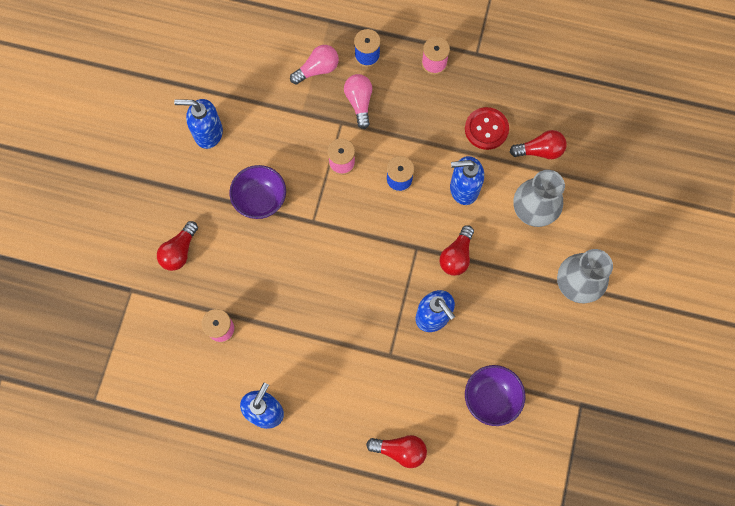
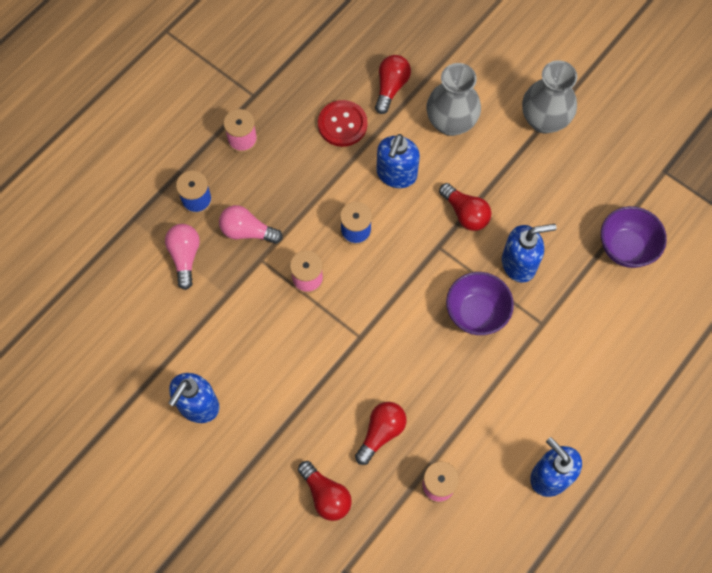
camera: 65 degrees left, 5 degrees down
(261, 200) = (308, 381): purple bowl -> purple bowl (476, 313)
(400, 450) = (645, 357): red light bulb -> red light bulb (381, 433)

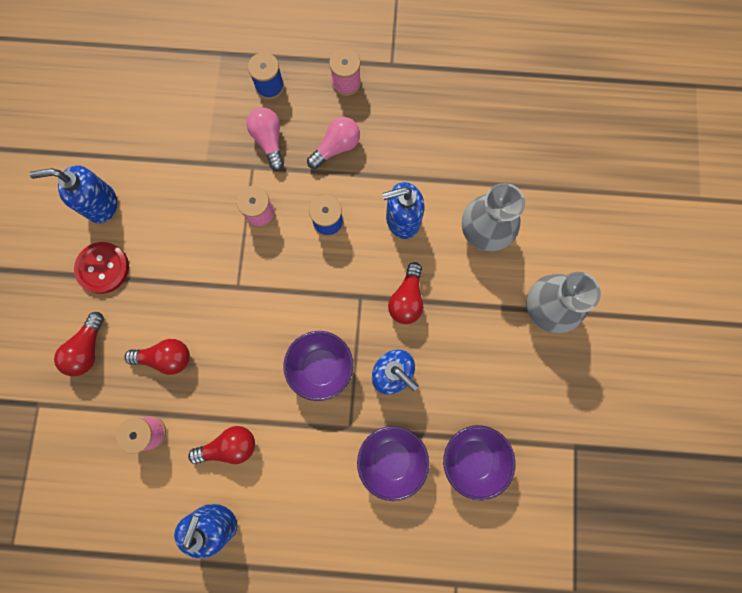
camera: 55 degrees right, 10 degrees up
(185, 257) = (216, 111): pink light bulb -> pink light bulb (336, 147)
(342, 124) = (416, 148): red button -> red button (103, 268)
(391, 87) = (480, 163): red light bulb -> red light bulb (229, 446)
(587, 307) = (391, 459): none -> purple bowl

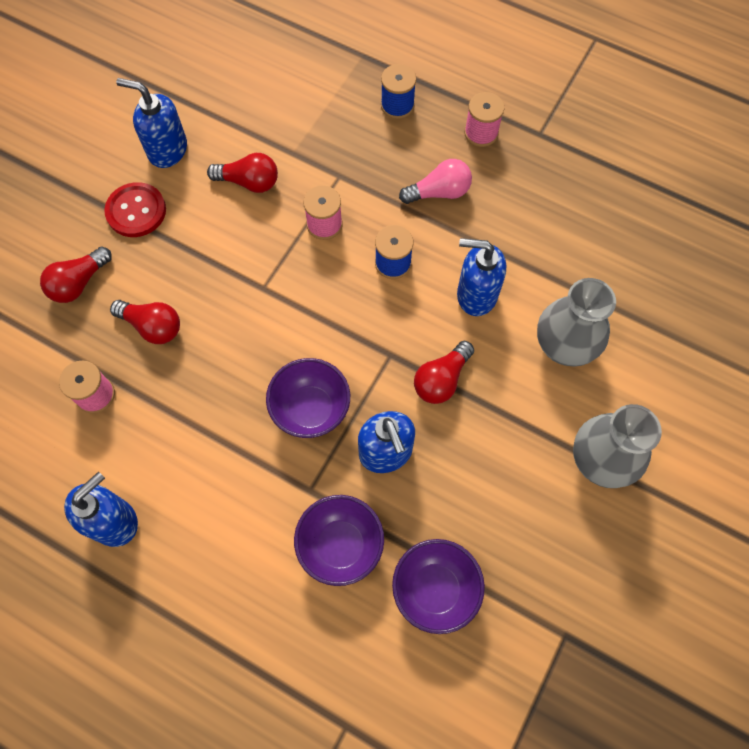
camera: 25 degrees right, 10 degrees down
(229, 446) = (170, 447): red light bulb -> red light bulb (249, 182)
(269, 141) = (370, 158): pink light bulb -> none

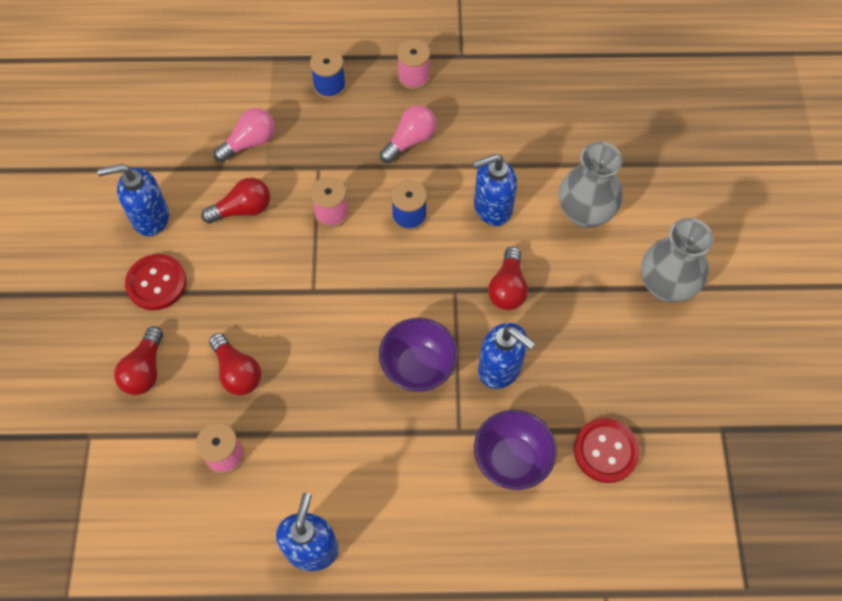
camera: 30 degrees left, 5 degrees down
(152, 326) = (237, 372): red light bulb -> red light bulb turned 60 degrees clockwise
(293, 124) = (249, 142): none -> pink light bulb
(435, 589) = (606, 451): purple bowl -> red button

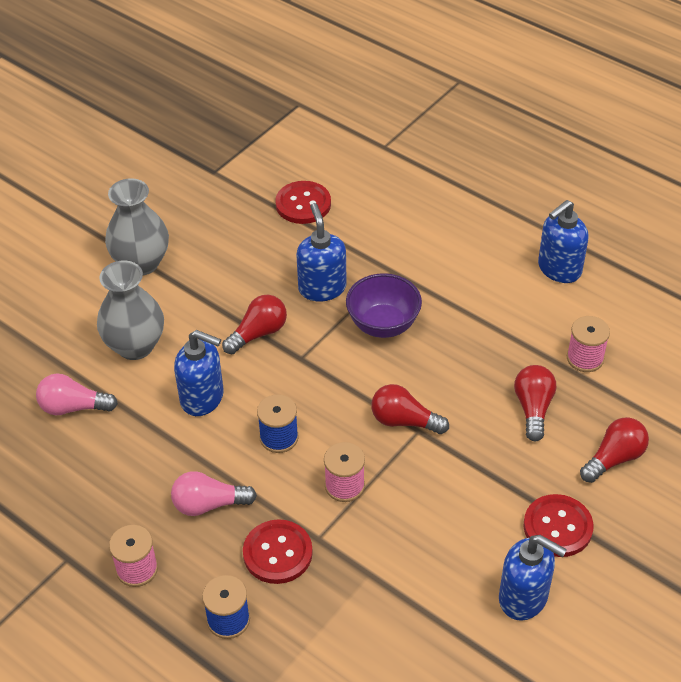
camera: 140 degrees left, 15 degrees down
(242, 209) = (425, 544): red light bulb -> red light bulb (404, 421)
(249, 142) = (364, 612): pink light bulb -> pink light bulb (73, 407)
(336, 141) = (277, 553): none -> red button
(511, 460) = (372, 235): purple bowl -> none

